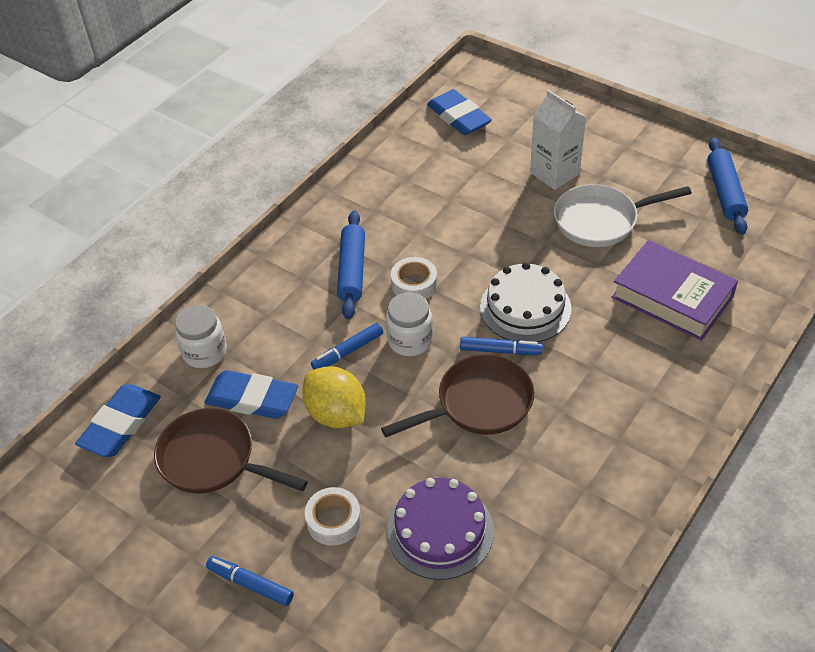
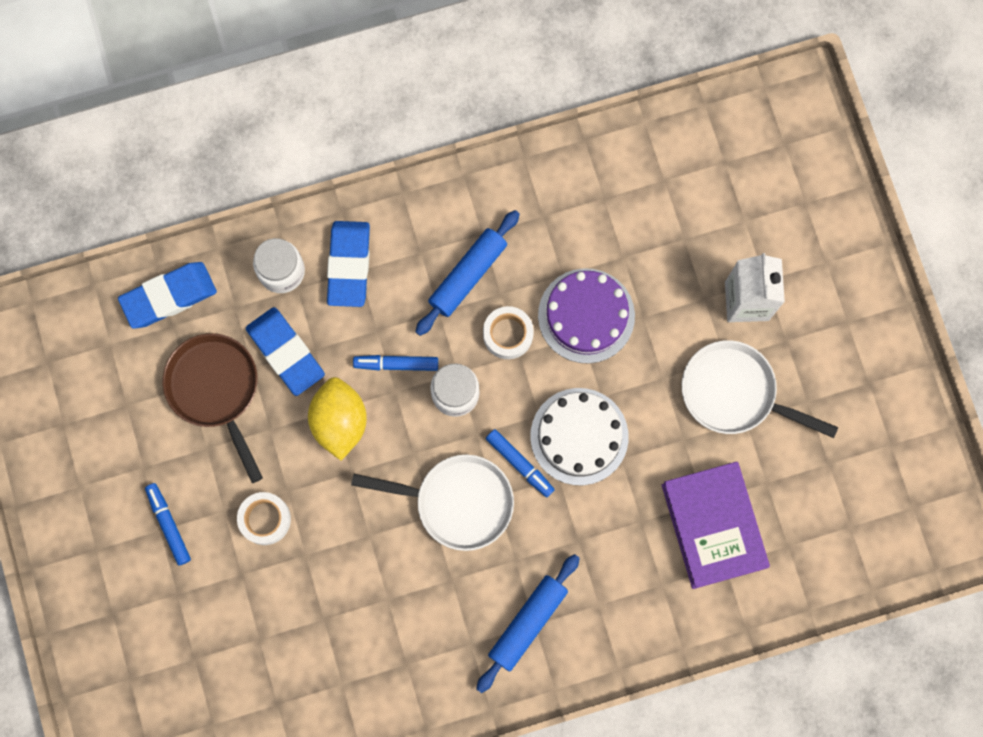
camera: 35 degrees right, 30 degrees up
(440, 530) = (334, 591): purple cake -> purple cake (586, 315)
(458, 117) = (723, 152): blue eraser -> blue eraser (349, 265)
(479, 403) = (457, 502): brown pan -> white pan
(725, 192) = (880, 451): blue rolling pin -> blue rolling pin (528, 623)

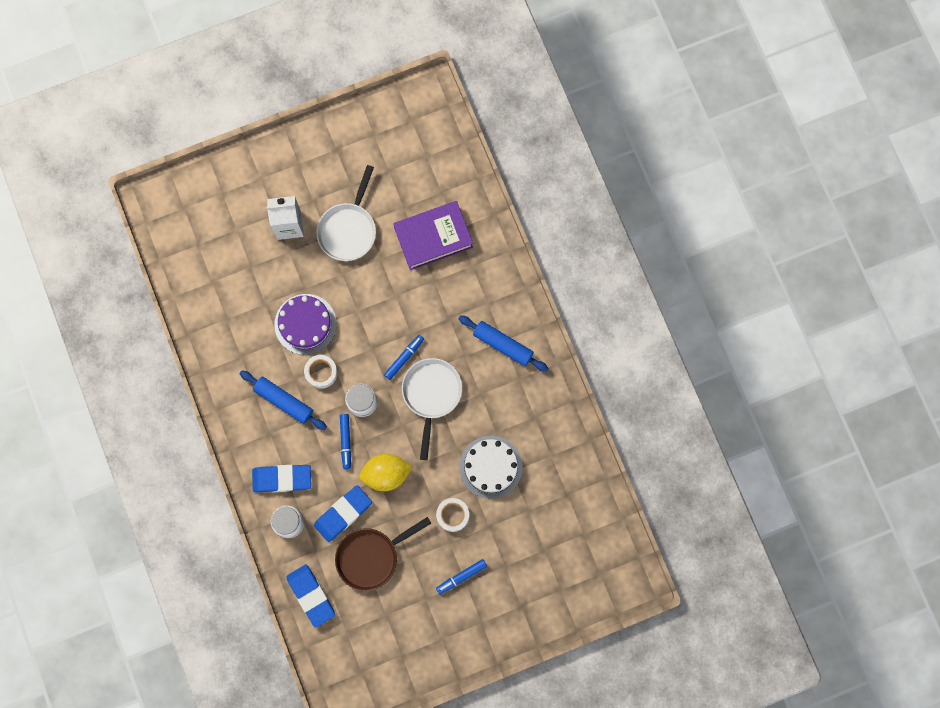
camera: 95 degrees left, 0 degrees up
(579, 436) = (383, 322): white cake -> white cake (490, 467)

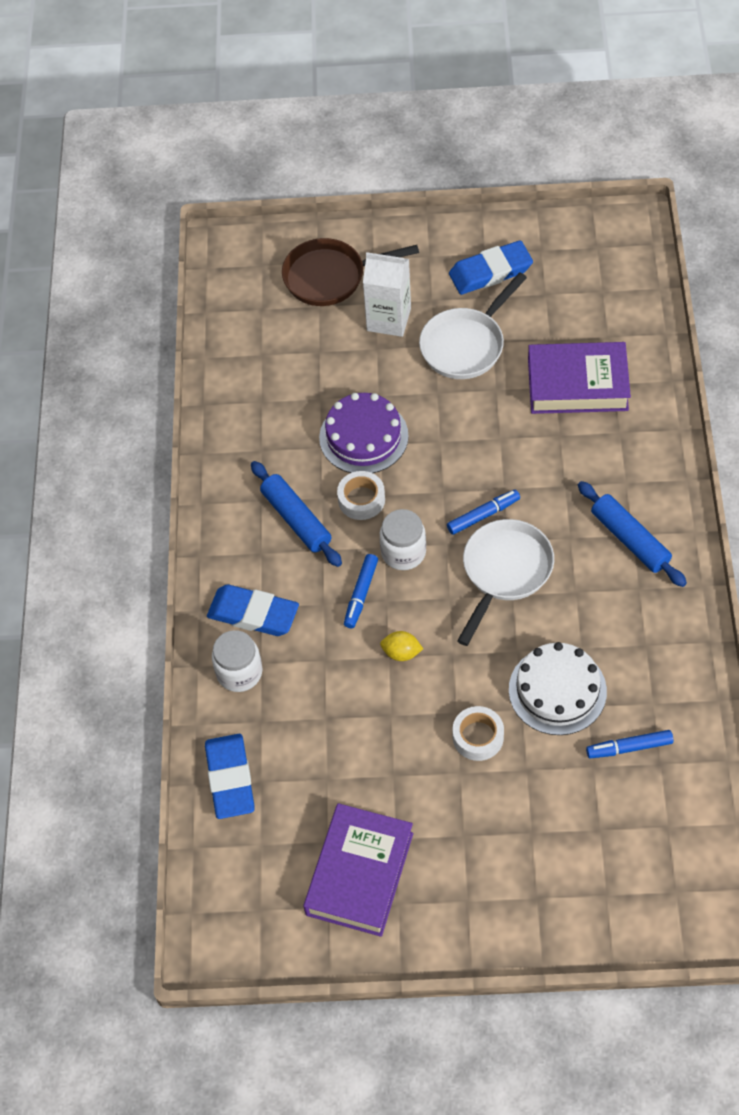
camera: 25 degrees right, 20 degrees down
(343, 514) = (320, 685): blue eraser -> blue eraser (490, 272)
(371, 557) = (337, 755): brown pan -> brown pan (330, 277)
(386, 474) = (401, 653): yellow lemon -> yellow lemon, size x0.53
(412, 628) = (359, 874): none -> purple book
(461, 577) = (460, 826): blue marker -> blue marker (629, 748)

